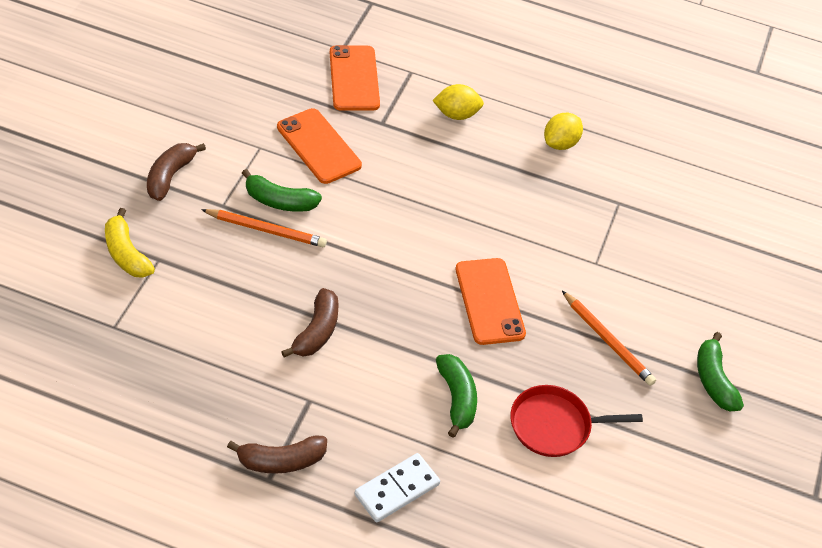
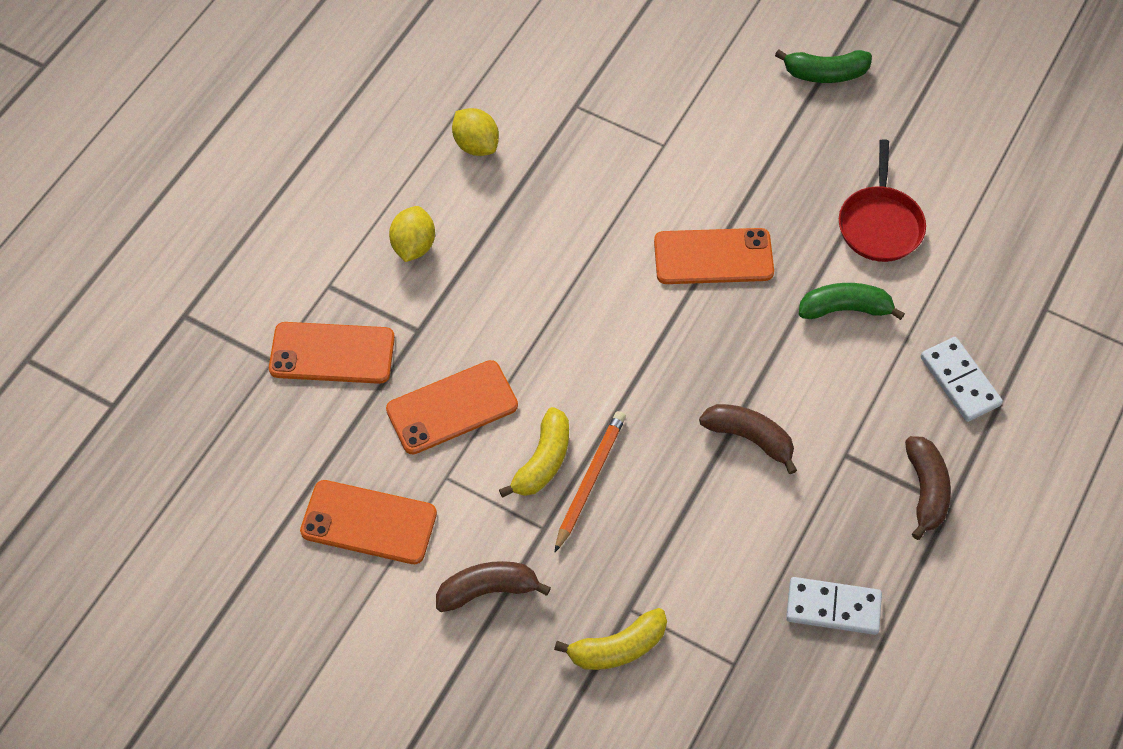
camera: 75 degrees left, 10 degrees up
(165, 392) = (833, 607): none -> white domino
(170, 176) = (487, 590): brown banana -> brown banana turned 135 degrees clockwise
(219, 109) = (369, 522): none -> orange phone
(280, 201) = (543, 461): green banana -> yellow banana
(607, 341) = (772, 155): orange pencil -> none

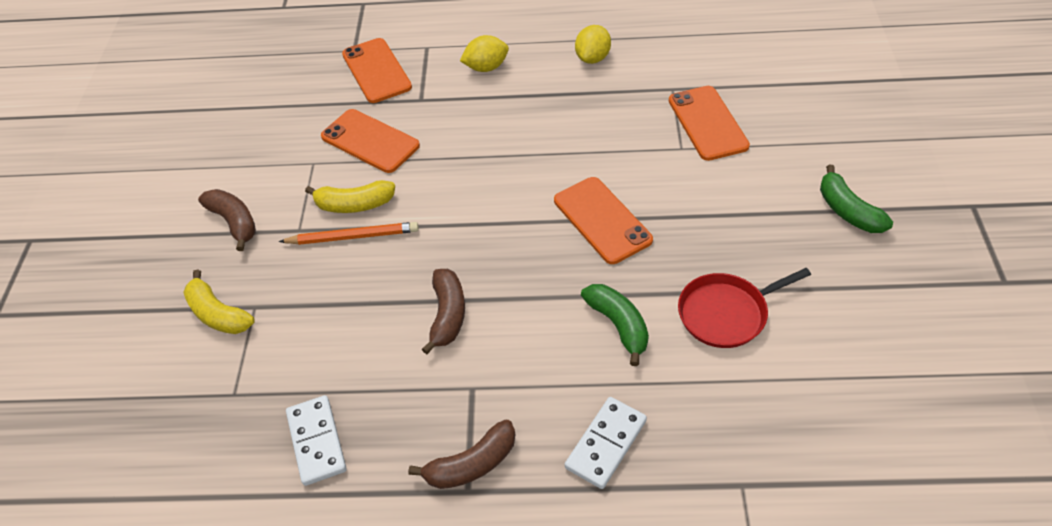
camera: 65 degrees right, 10 degrees down
(369, 522) = (258, 143): orange phone -> orange phone (707, 123)

